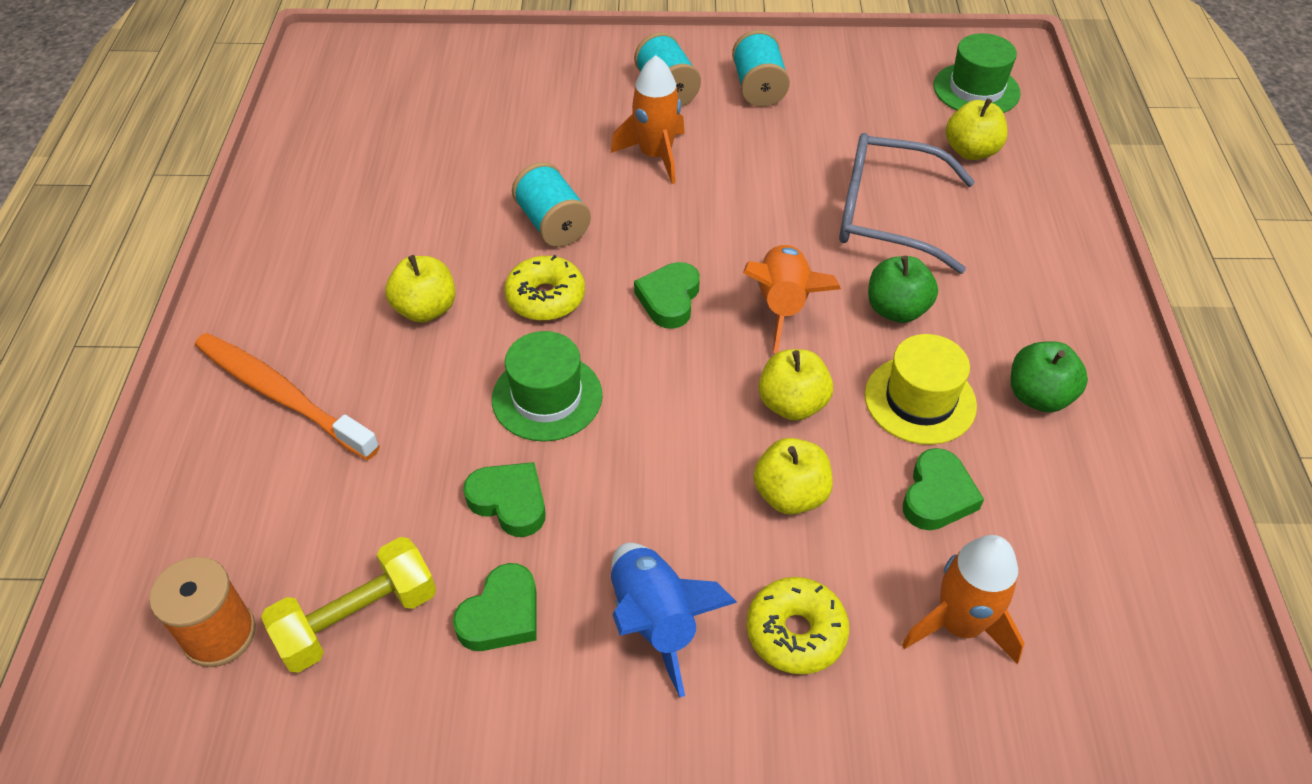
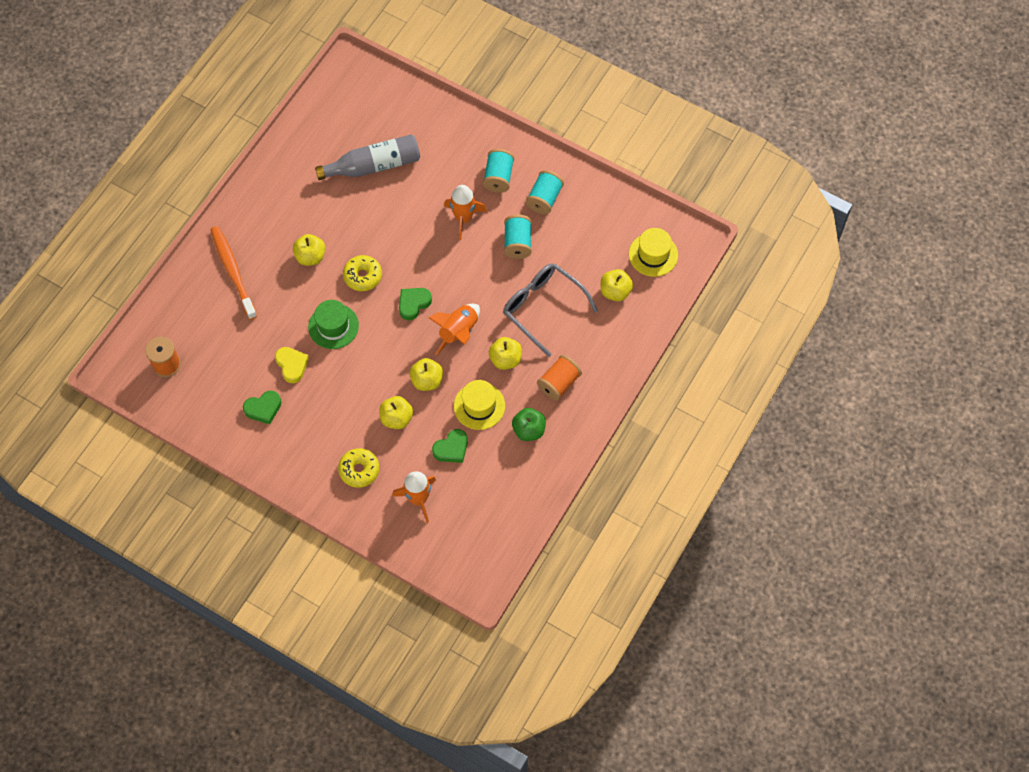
camera: 30 degrees right, 15 degrees up
(358, 619) = (214, 384): yellow dumbbell -> none
(453, 147) = (374, 165): none -> grey bottle
(509, 502) = (292, 365): green heart -> yellow heart
(552, 224) = (390, 236): turquoise spool -> turquoise spool (517, 243)
(655, 620) = (314, 439): blue rocket -> none
(896, 309) = (505, 359): green apple -> yellow apple
(976, 89) = (653, 254): green hat -> yellow hat
(1014, 304) = (558, 383): none -> orange spool

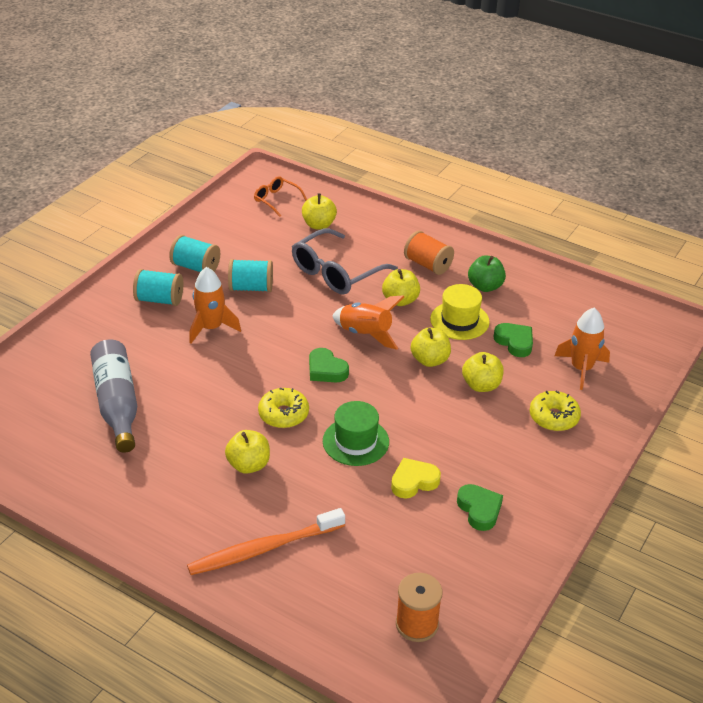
camera: 90 degrees left, 25 degrees down
(653, 254) = (277, 200): yellow hat -> orange glasses

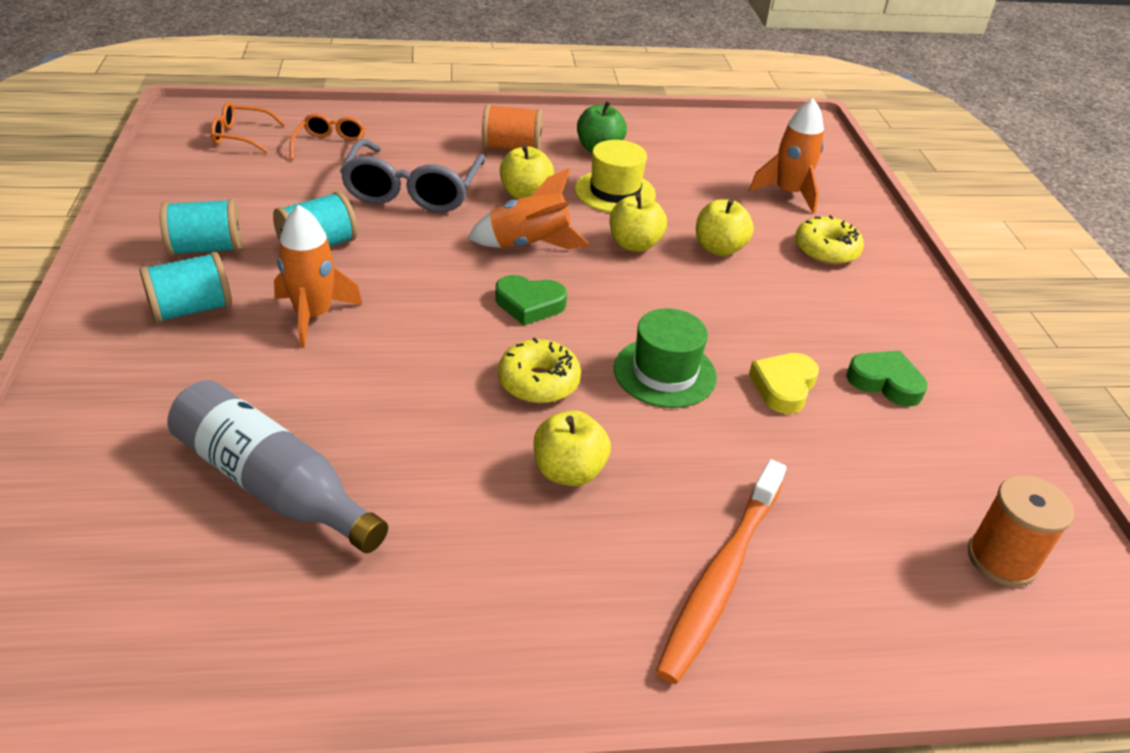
camera: 40 degrees left, 0 degrees up
(319, 225) = (330, 147): yellow apple -> orange glasses
(514, 342) = (696, 192): green heart -> none

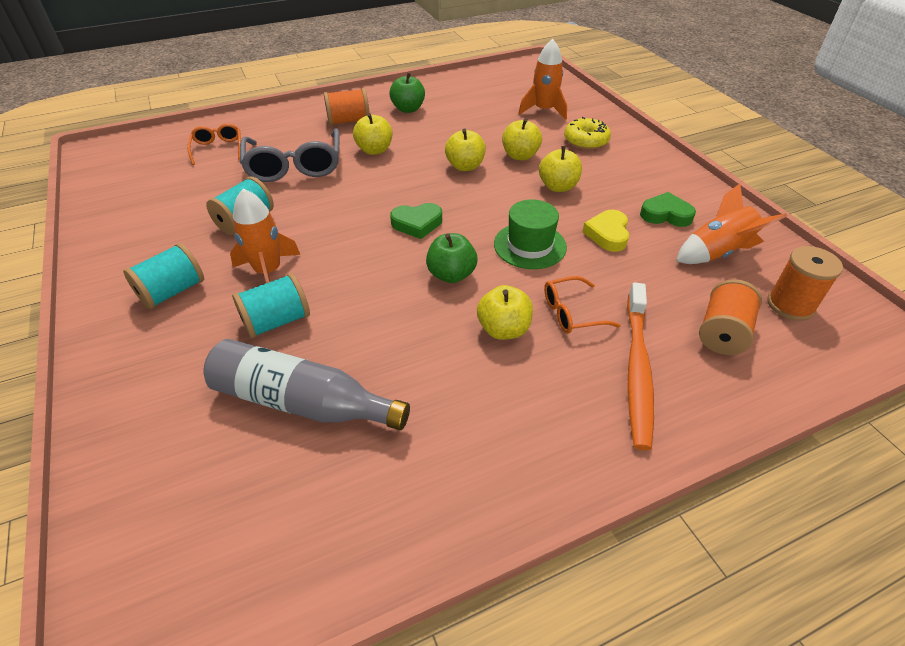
camera: 15 degrees left, 5 degrees up
(206, 248) = (160, 244): turquoise spool -> turquoise spool (276, 321)
(242, 136) = (146, 156): orange glasses -> orange glasses (572, 313)
(529, 245) = (395, 184): orange rocket -> orange rocket (717, 253)
(538, 382) = (451, 275): yellow donut -> green apple
(615, 192) = (433, 135): yellow hat -> none
(749, 304) = (558, 187): none -> yellow apple
(873, 566) = (722, 333): none -> orange spool

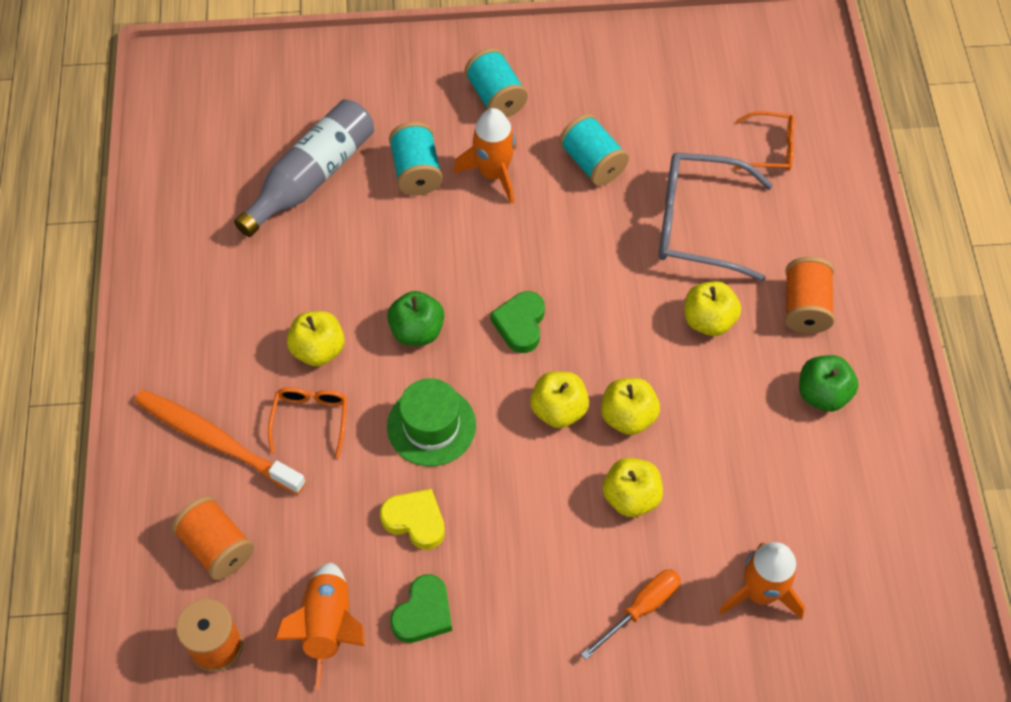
camera: 110 degrees right, 15 degrees up
(558, 187) = (536, 511): yellow apple -> yellow apple (558, 410)
(586, 141) = (641, 609): yellow donut -> orange screwdriver

